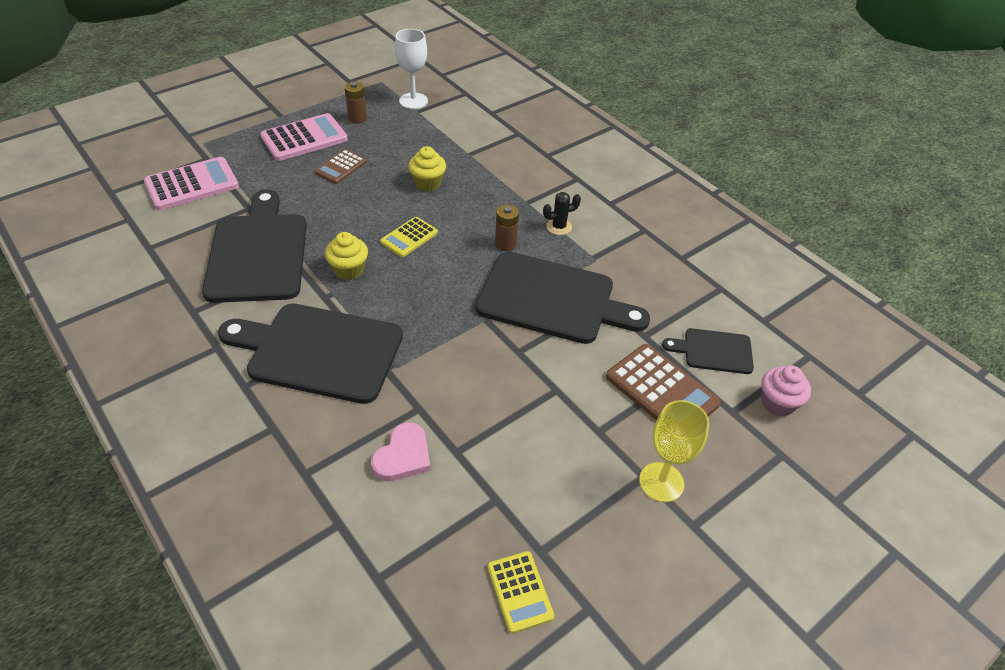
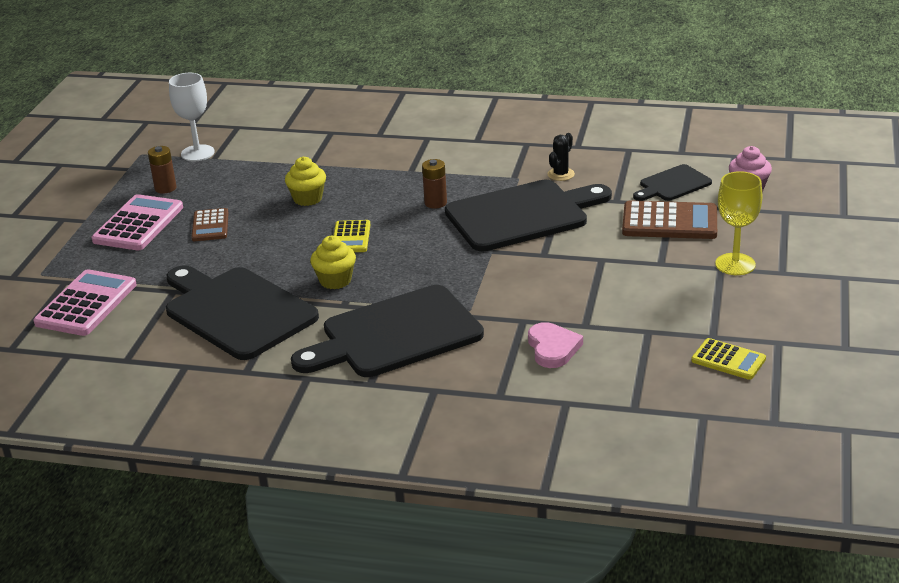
camera: 35 degrees left, 15 degrees down
(559, 227) = (460, 173): black cactus -> black cactus (561, 174)

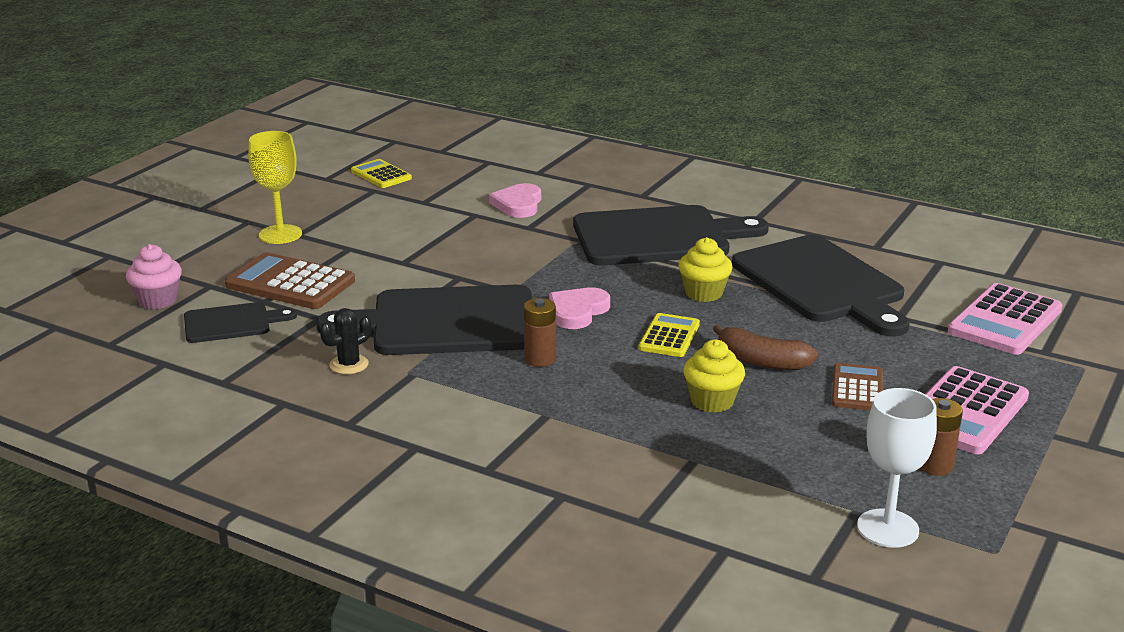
camera: 165 degrees left, 5 degrees down
(278, 232) = (762, 361): none -> brown banana
(429, 244) = (577, 311): none -> pink heart

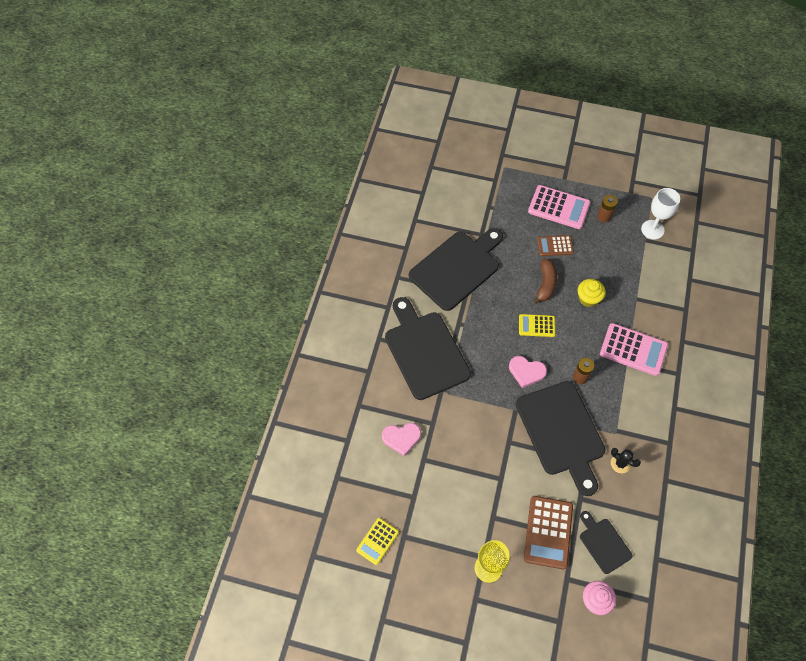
camera: 105 degrees left, 35 degrees up
(703, 293) = (486, 318): yellow cupcake -> none
(1005, 321) = (471, 194): pink calculator -> pink calculator (633, 349)

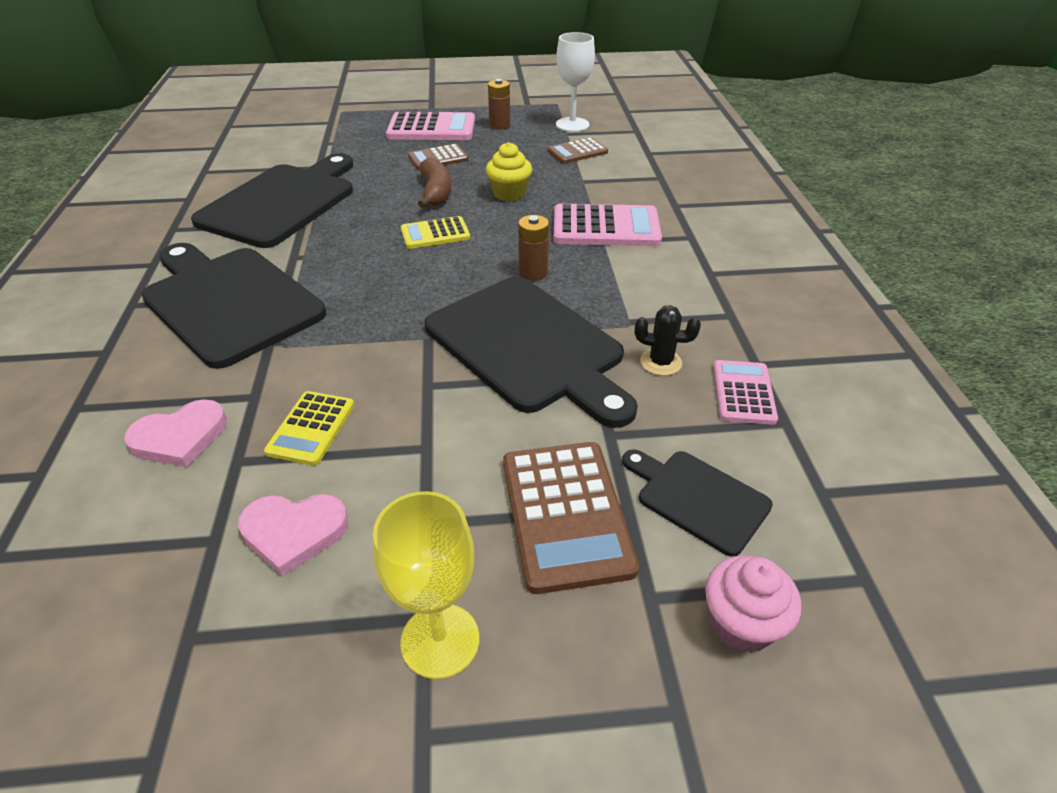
camera: 20 degrees left, 20 degrees down
(377, 541) = (104, 676): yellow calculator -> yellow calculator (311, 428)
(526, 372) = (434, 286): pink heart -> pink heart (294, 532)
(644, 264) = (577, 152): none -> brown calculator
(650, 495) = (743, 393): none -> pink calculator

